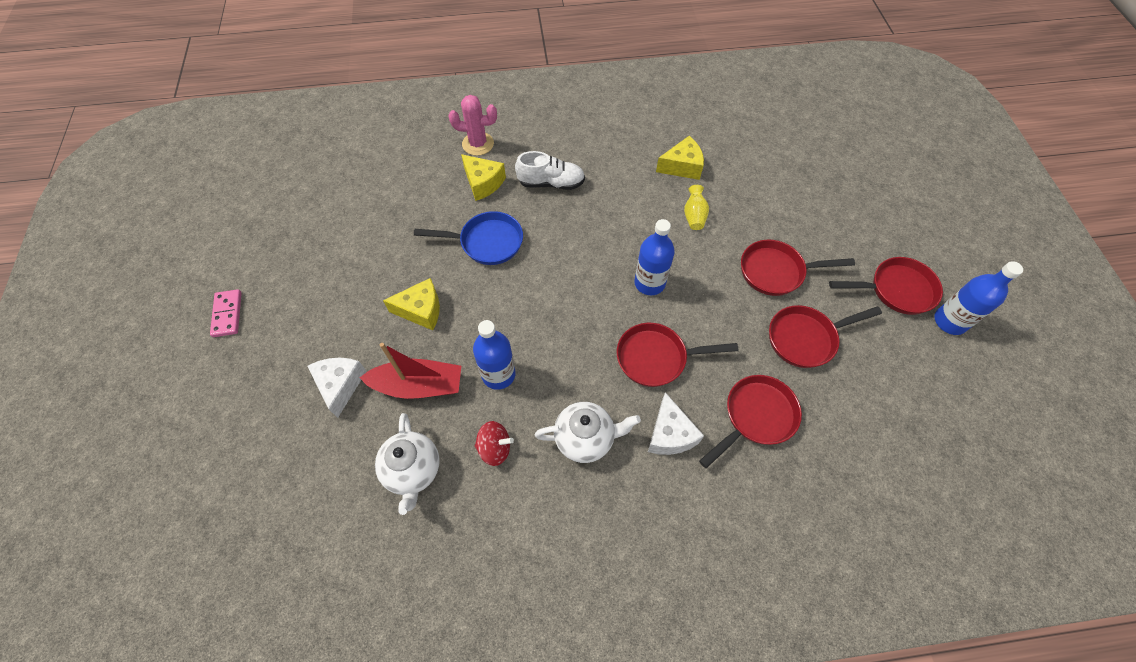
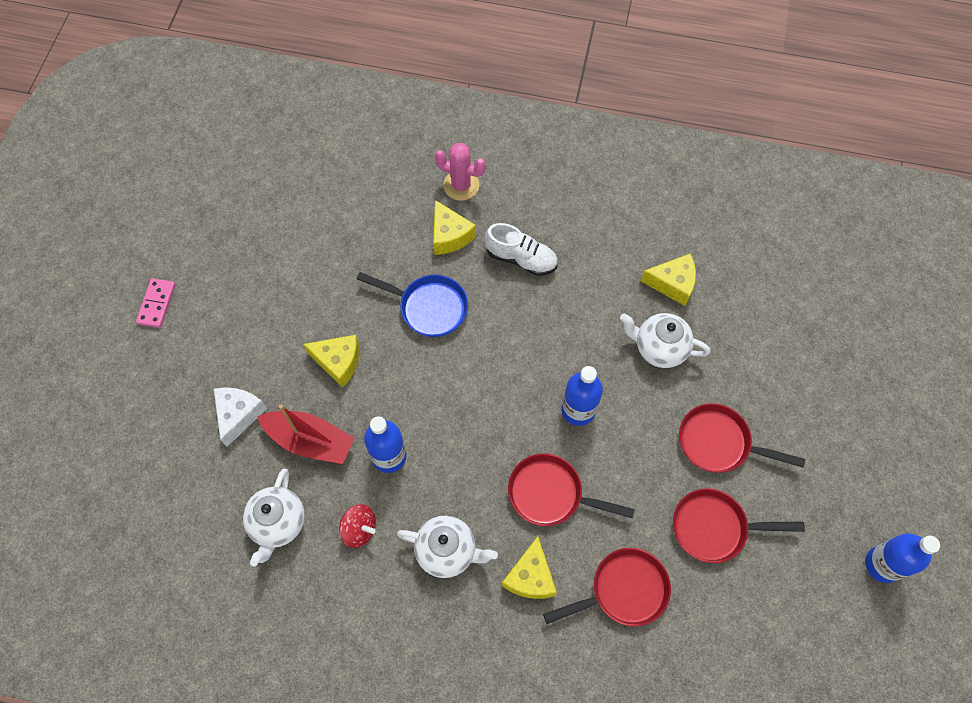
camera: 20 degrees right, 5 degrees up
(669, 434) = (530, 576): white cheese -> yellow cheese
(694, 216) = (659, 348): yellow vase -> white teapot
(896, 290) = (841, 509): red pan -> none

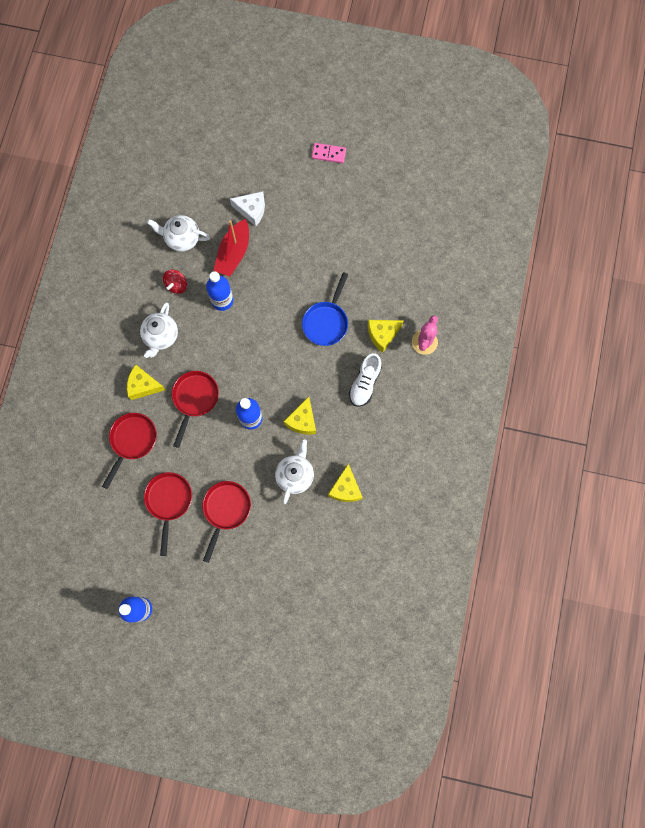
camera: 90 degrees right, 10 degrees up
(338, 362) = (287, 267): yellow cheese -> yellow cheese (302, 420)
(623, 591) = (132, 441): red pan -> red pan turned 135 degrees counterclockwise

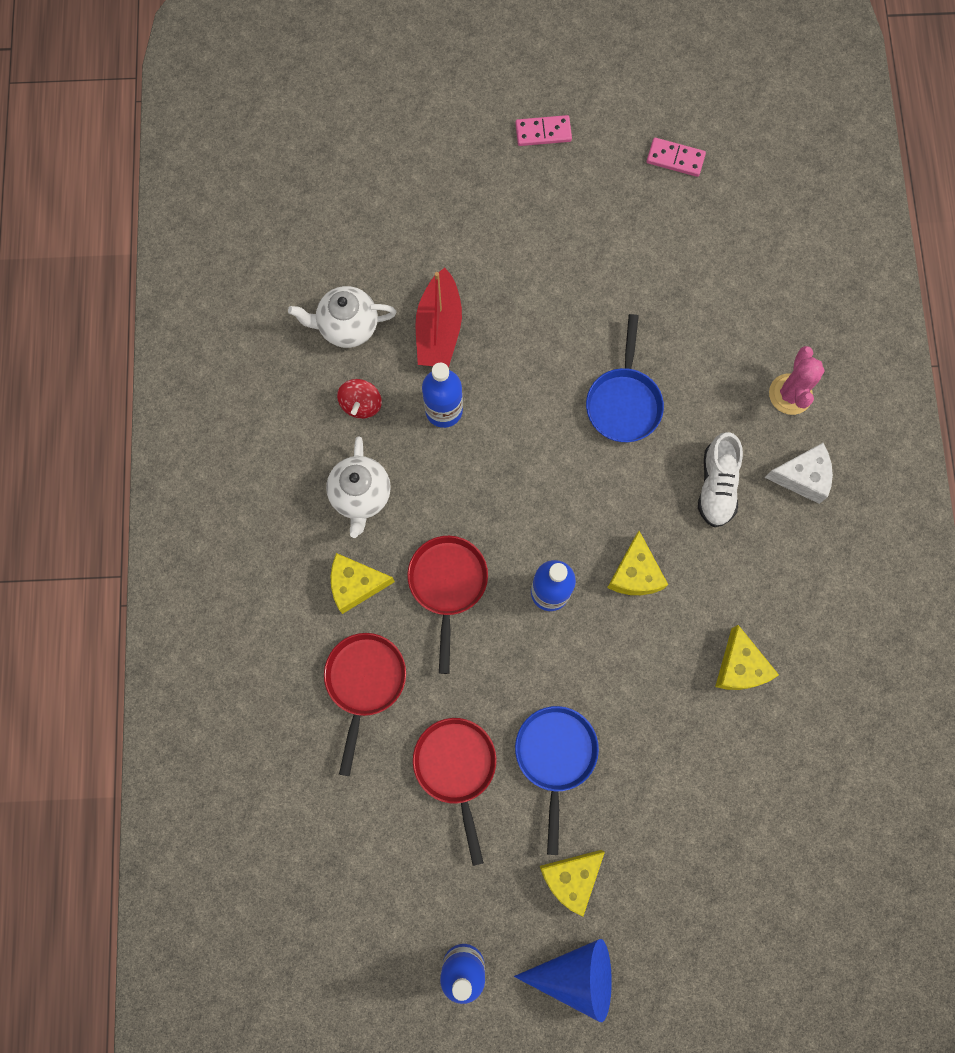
camera: 15 degrees left, 0 degrees up
(200, 630) = (575, 974): none -> blue cone
(226, 510) = (555, 757): red pan -> blue pan
(251, 210) = (447, 252): white cheese -> white cheese (802, 477)
(295, 475) = (651, 667): white teapot -> none
(382, 335) = (720, 399): yellow cheese -> yellow cheese (571, 878)
(401, 188) = (675, 159): none -> pink domino

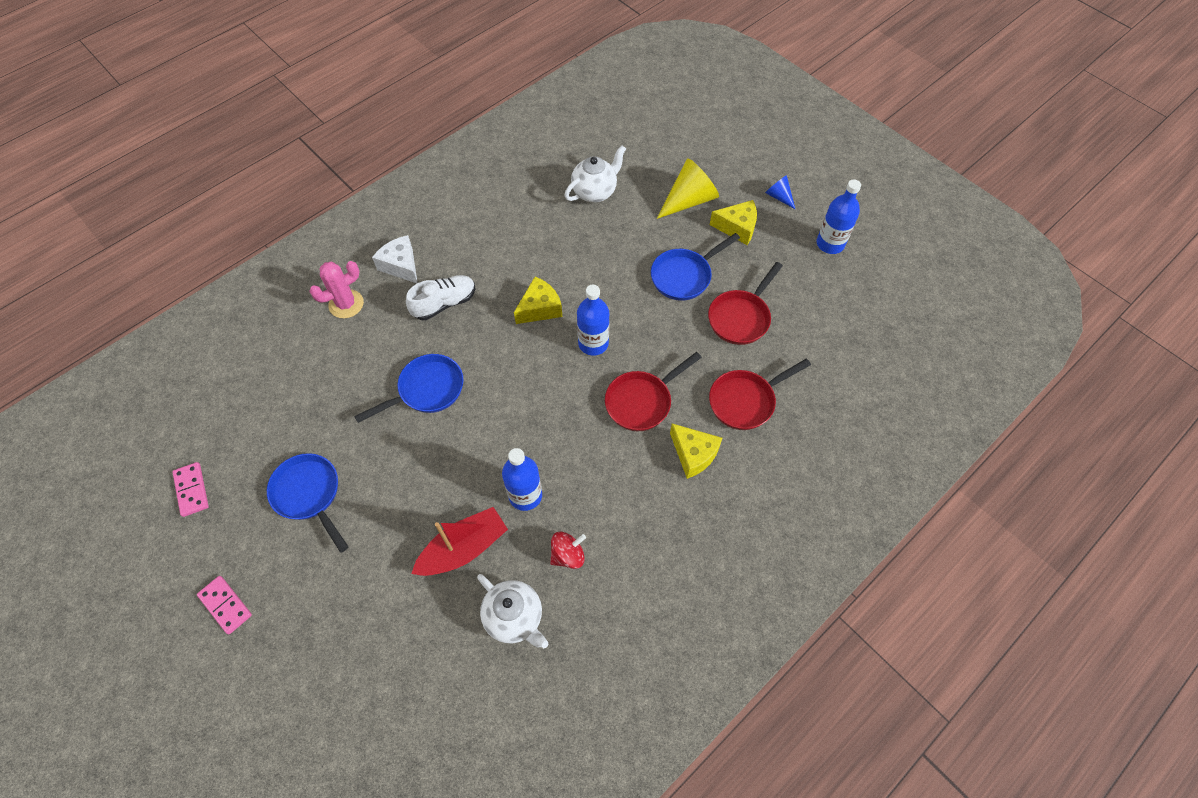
camera: 130 degrees left, 15 degrees down
(361, 495) = (633, 500): white teapot -> white teapot (595, 192)
(575, 974) = (778, 196): blue cone -> blue cone, size x0.54
(593, 243) = (309, 495): none -> blue pan
(655, 859) = (689, 200): none -> yellow cone
(739, 666) = (548, 226): yellow cheese -> none

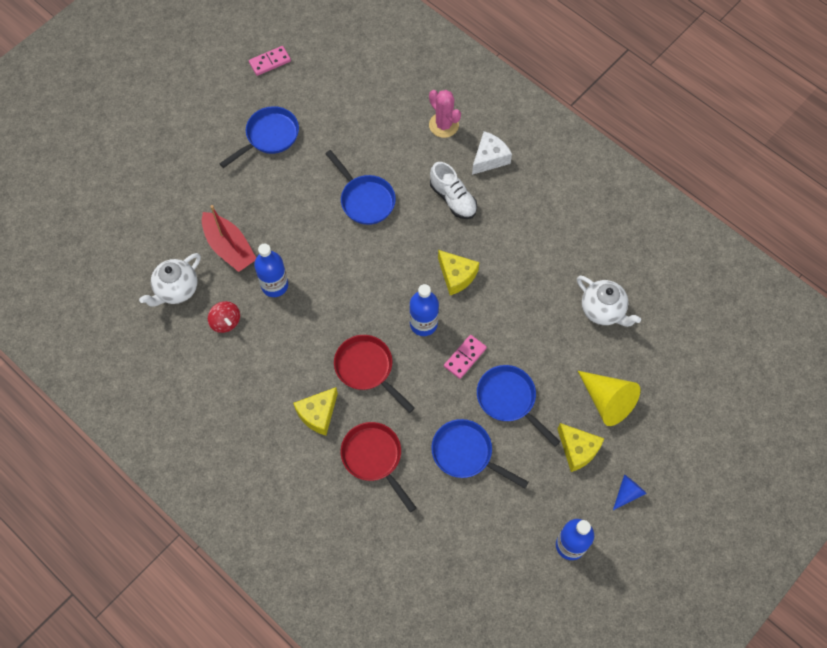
camera: 85 degrees right, 5 degrees up
(225, 605) = (185, 105): pink domino -> pink domino (465, 357)
(737, 228) = (577, 449): yellow cheese -> yellow cheese turned 45 degrees counterclockwise
(741, 317) = (466, 454): red pan -> blue pan

